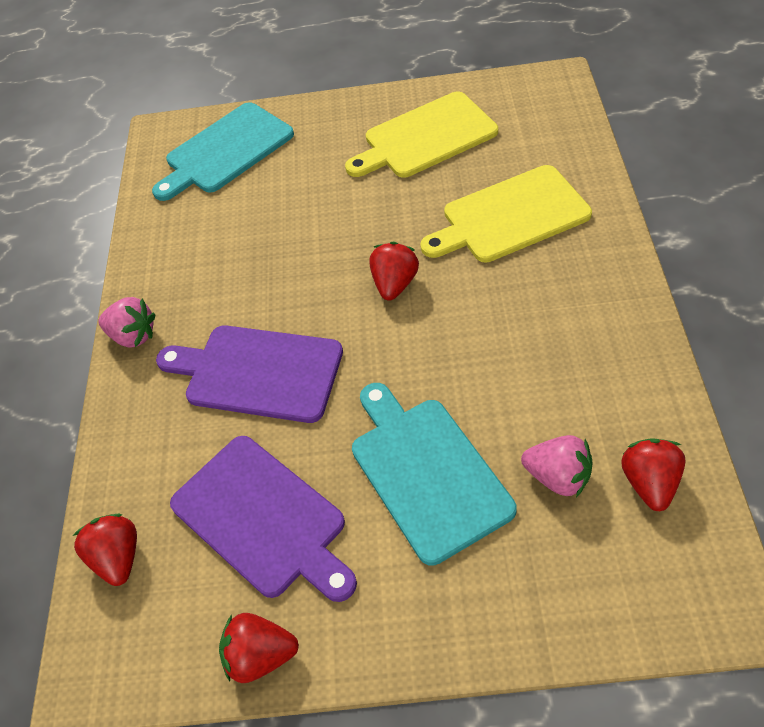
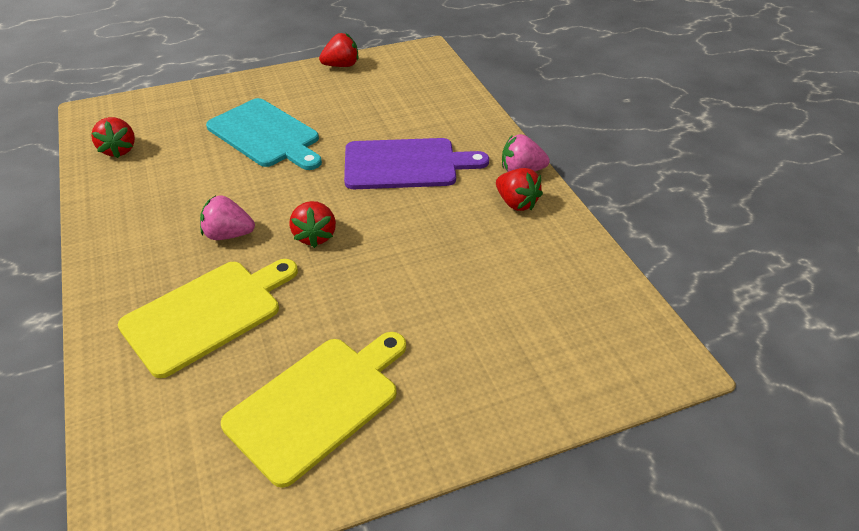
camera: 155 degrees right, 10 degrees down
(118, 557) = (441, 80): red strawberry -> red strawberry (516, 203)
(226, 151) = (566, 347): turquoise cutting board -> none
(263, 518) = (364, 104): purple cutting board -> none
(558, 477) = (179, 144): pink strawberry -> pink strawberry (228, 235)

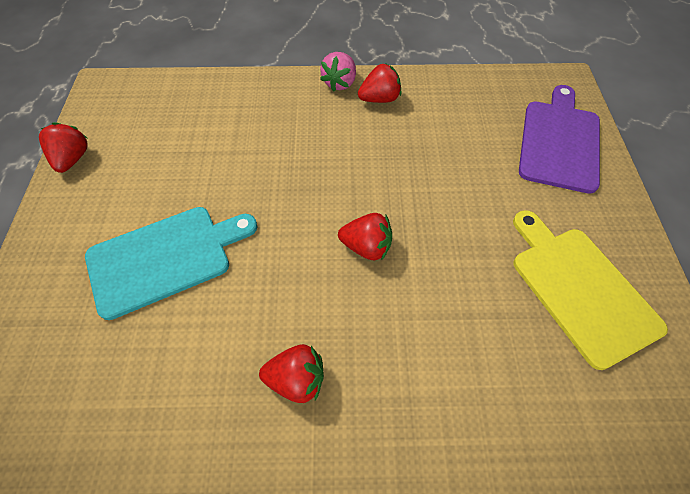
camera: 70 degrees left, 15 degrees up
(119, 150) = (86, 442): red strawberry -> red strawberry (296, 380)
(207, 313) = (451, 364): yellow cutting board -> none
(228, 235) = (333, 325): pink strawberry -> none
(405, 164) = (289, 152): purple cutting board -> purple cutting board (559, 142)

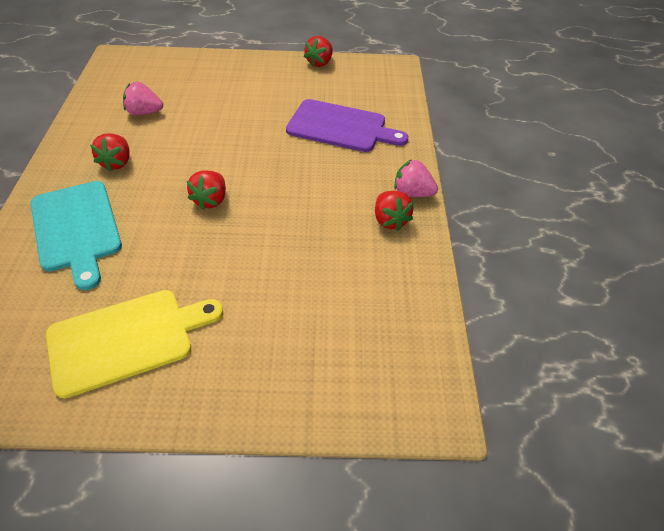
camera: 90 degrees right, 10 degrees down
(73, 159) = (319, 63): red strawberry -> red strawberry turned 120 degrees clockwise
(165, 258) = (226, 106): turquoise cutting board -> turquoise cutting board (76, 228)
(166, 372) = (144, 113): none -> pink strawberry
(559, 142) = (321, 372): purple cutting board -> purple cutting board (341, 127)

